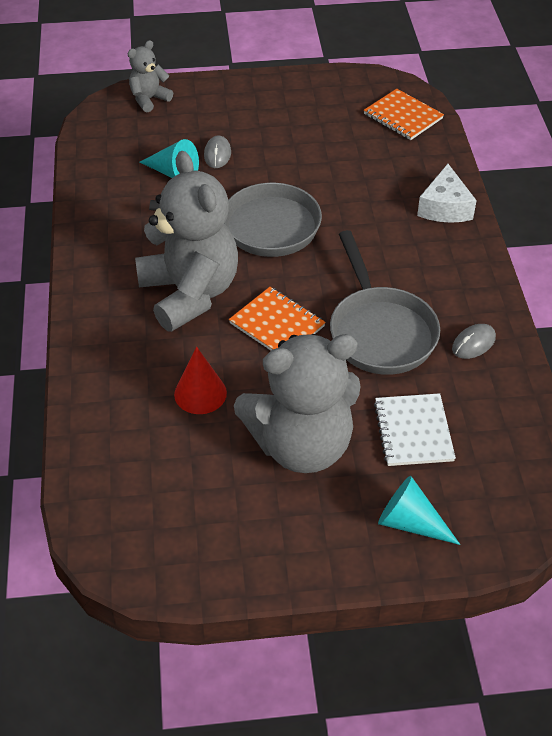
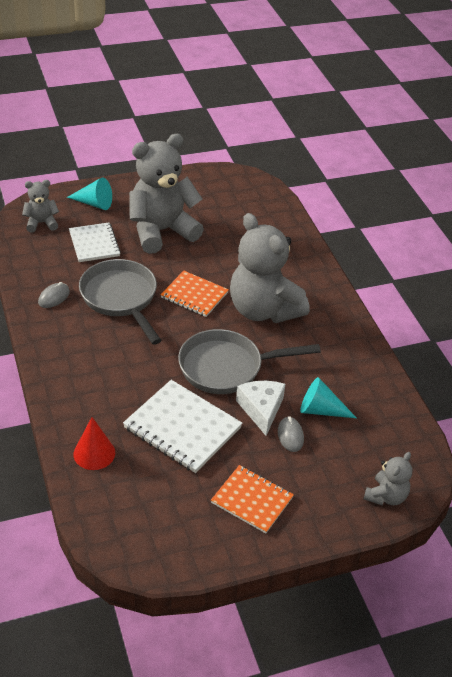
camera: 165 degrees right, 5 degrees down
(200, 393) = (231, 251): red cone -> red cone (94, 453)
(329, 173) = (182, 428): none -> white notebook
(403, 116) = (118, 509): orange notebook -> orange notebook (252, 500)
(444, 207) = (74, 405): white cheese -> white cheese (261, 409)
(501, 486) = (41, 223): none -> grey teddy bear

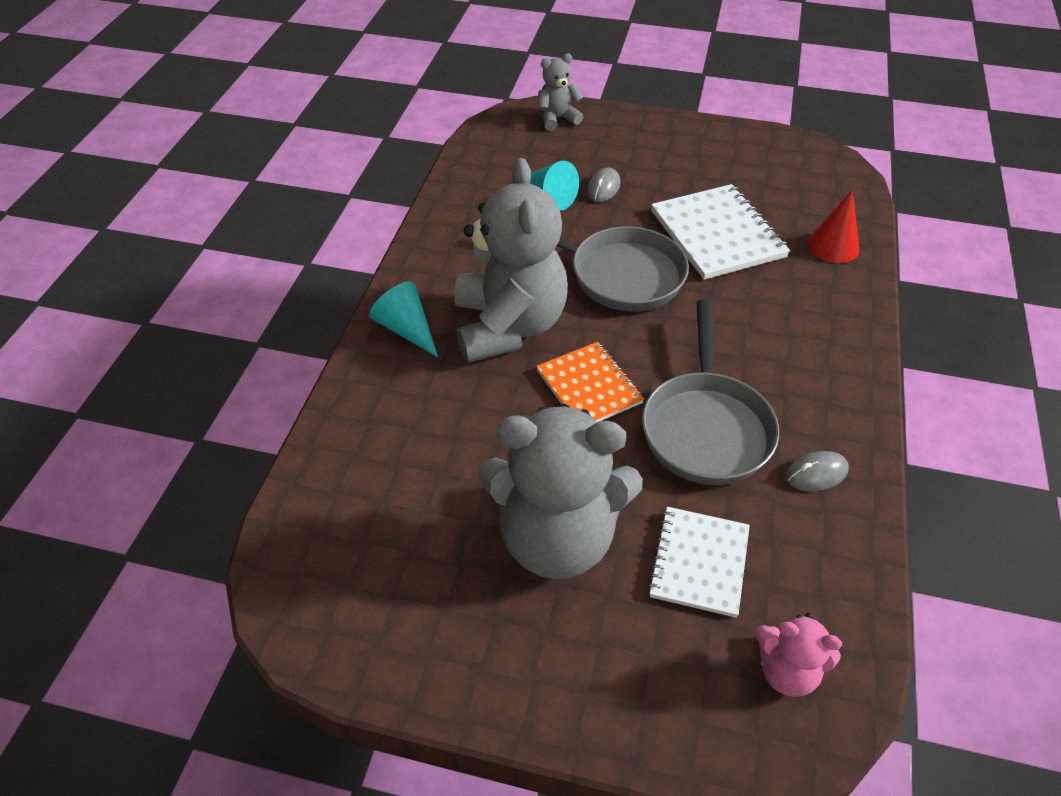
camera: 145 degrees left, 5 degrees up
(41, 223) = (786, 671): grey teddy bear -> pink teddy bear
(94, 203) = (649, 681): turquoise cone -> turquoise cone (406, 329)
(252, 500) = (686, 156): orange notebook -> none
(261, 409) = (614, 220): white cheese -> none

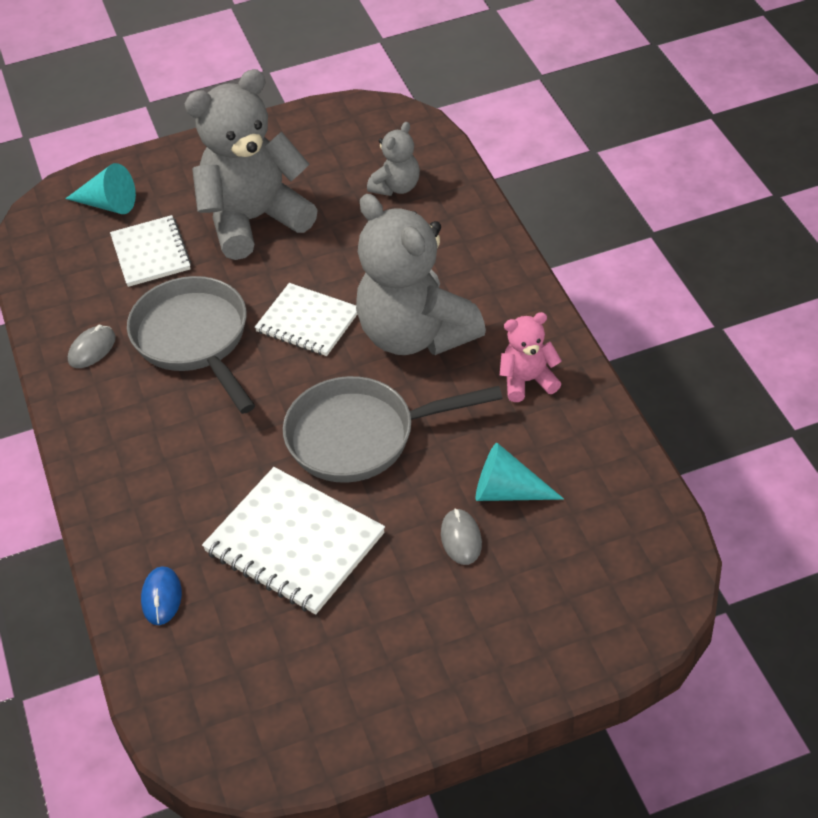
camera: 150 degrees right, 0 degrees up
(406, 329) = (496, 287): turquoise cone -> turquoise cone (108, 204)
(557, 119) = (611, 623): grey teddy bear -> grey teddy bear (396, 187)
(589, 387) = (308, 322): orange notebook -> white notebook
(786, 671) = (68, 228): pink teddy bear -> pink teddy bear (528, 381)
(833, 246) = (161, 597): red cone -> blue mouse

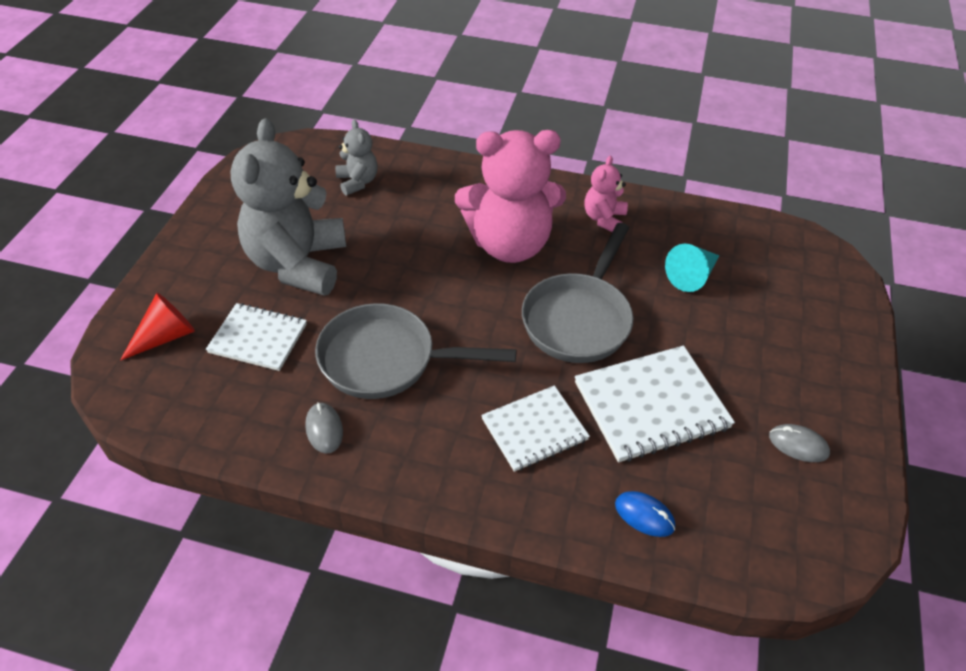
camera: 60 degrees left, 0 degrees up
(108, 204) = (166, 336): turquoise cone -> red cone
(308, 322) = (438, 289): white notebook -> white notebook (534, 430)
(416, 334) = (509, 244): grey teddy bear -> pink teddy bear
(461, 539) = (715, 318): grey mouse -> grey mouse (798, 445)

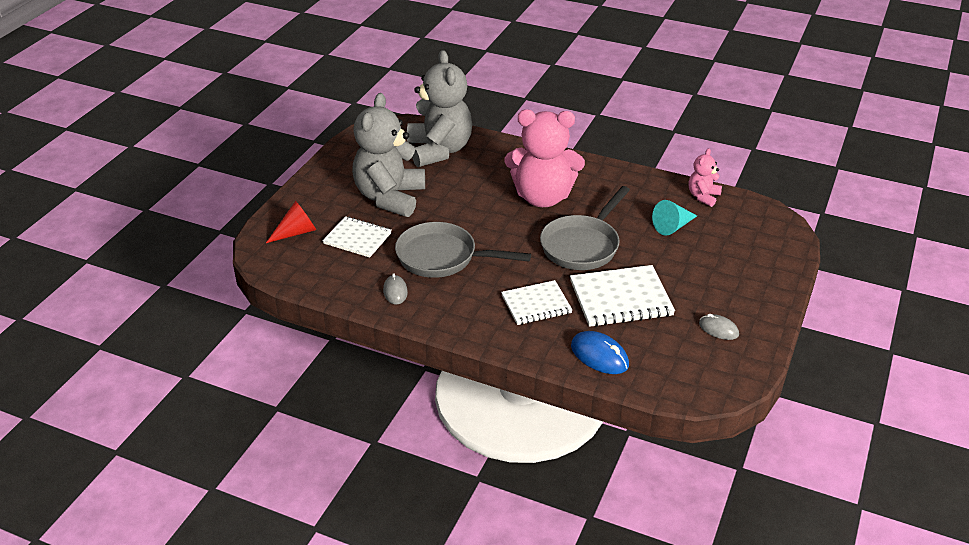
camera: 10 degrees right, 10 degrees down
(357, 182) = (439, 150): grey teddy bear -> grey teddy bear, size x2.12
(604, 218) = (616, 186): pink teddy bear -> pink teddy bear (703, 196)
(644, 515) = (599, 356): blue mouse -> blue mouse, size x1.54

